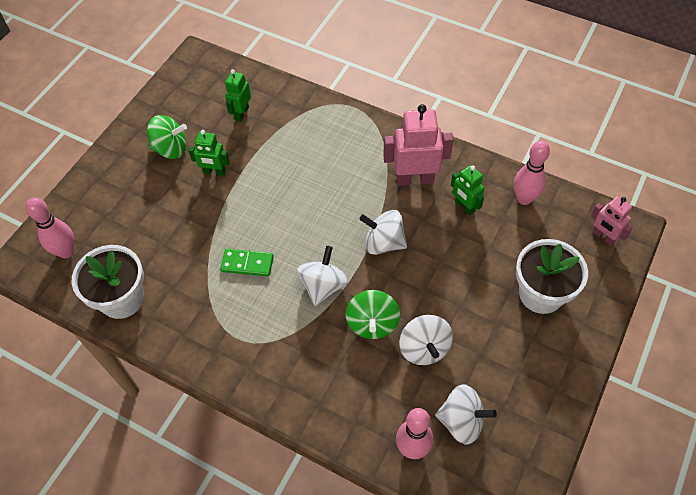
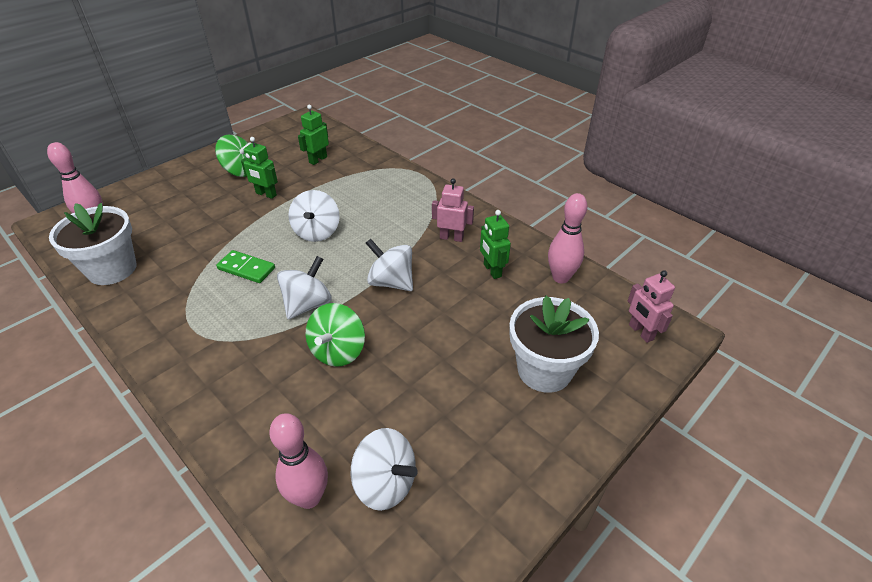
camera: 15 degrees right, 15 degrees down
(415, 179) = (451, 238): pink robot -> pink robot, size x0.59
(424, 348) = (381, 390): white spinning top -> white spinning top (317, 232)

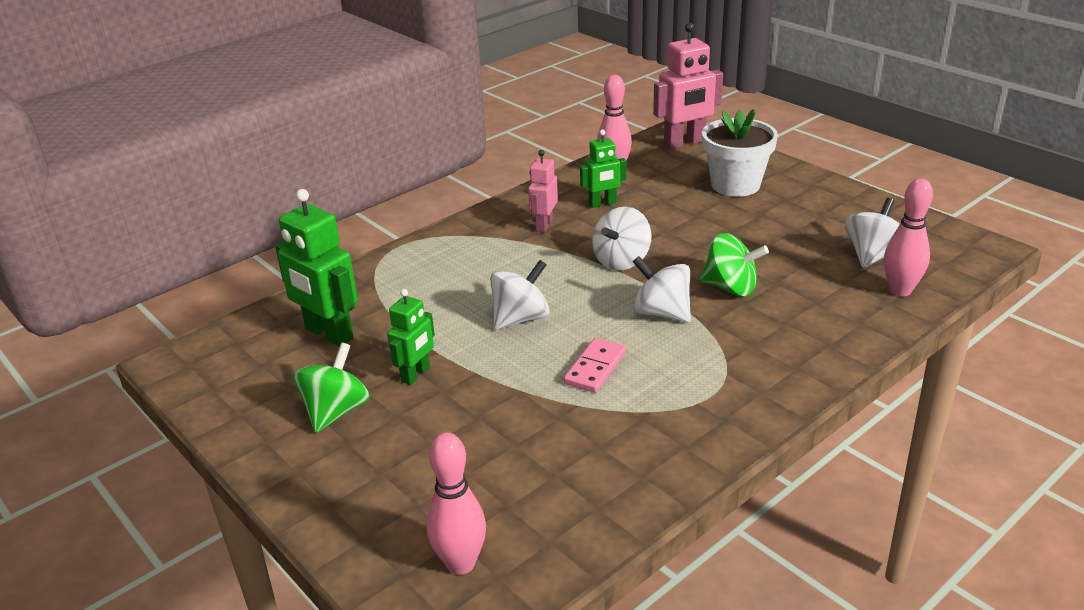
camera: 85 degrees left, 10 degrees down
(112, 269) = (593, 503): white flower pot -> none
(246, 268) = (595, 368): green domino -> pink domino
(317, 232) = (520, 318): white spinning top -> white spinning top turned 45 degrees counterclockwise
(318, 160) = (328, 334): green robot -> green robot, size x1.69
(640, 332) = (684, 143): pink robot -> pink robot, size x1.69

